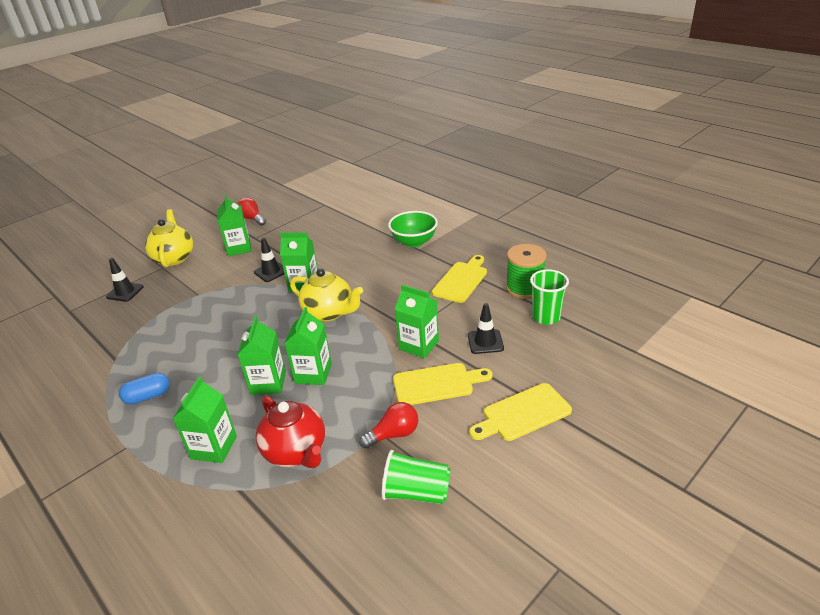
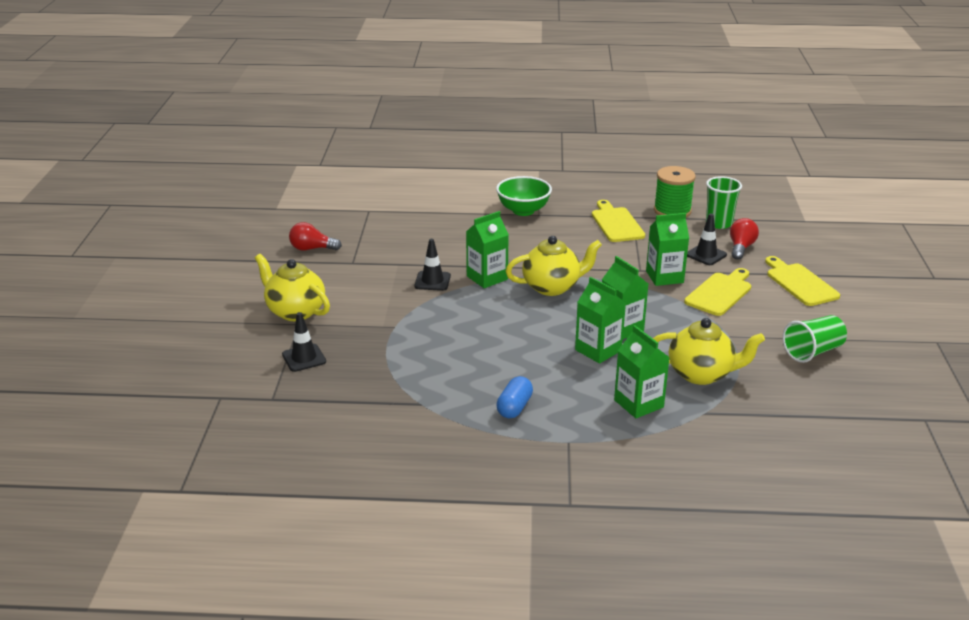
camera: 45 degrees left, 5 degrees down
(239, 248) = (354, 277): green carton -> none
(296, 451) = (701, 374): red teapot -> yellow teapot
(393, 434) = (745, 332): red light bulb -> red light bulb (741, 248)
(523, 413) = (800, 283): yellow cutting board -> yellow cutting board turned 135 degrees clockwise

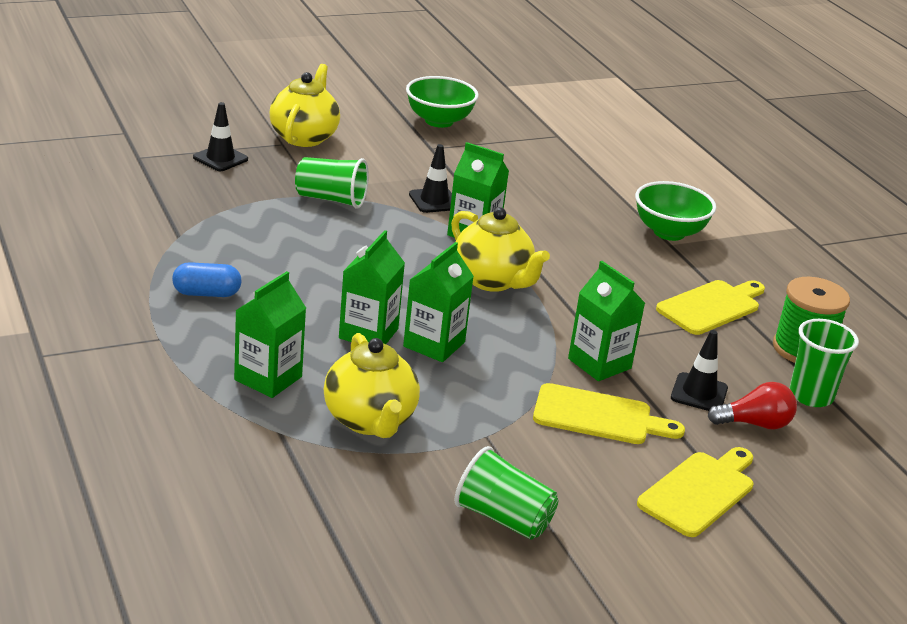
camera: 60 degrees right, 0 degrees up
(312, 249) = (439, 121): red light bulb -> green bowl
(404, 322) = (331, 199): none -> green cup

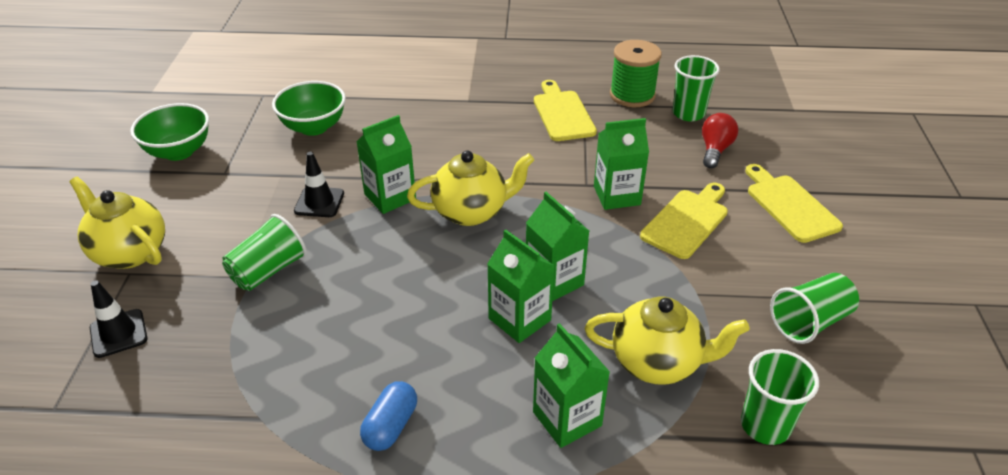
camera: 60 degrees left, 10 degrees up
(333, 496) = (765, 425): none -> green cup
(669, 232) = (451, 95): green bowl -> green bowl (314, 127)
(699, 393) = (671, 161): black traffic cone -> none

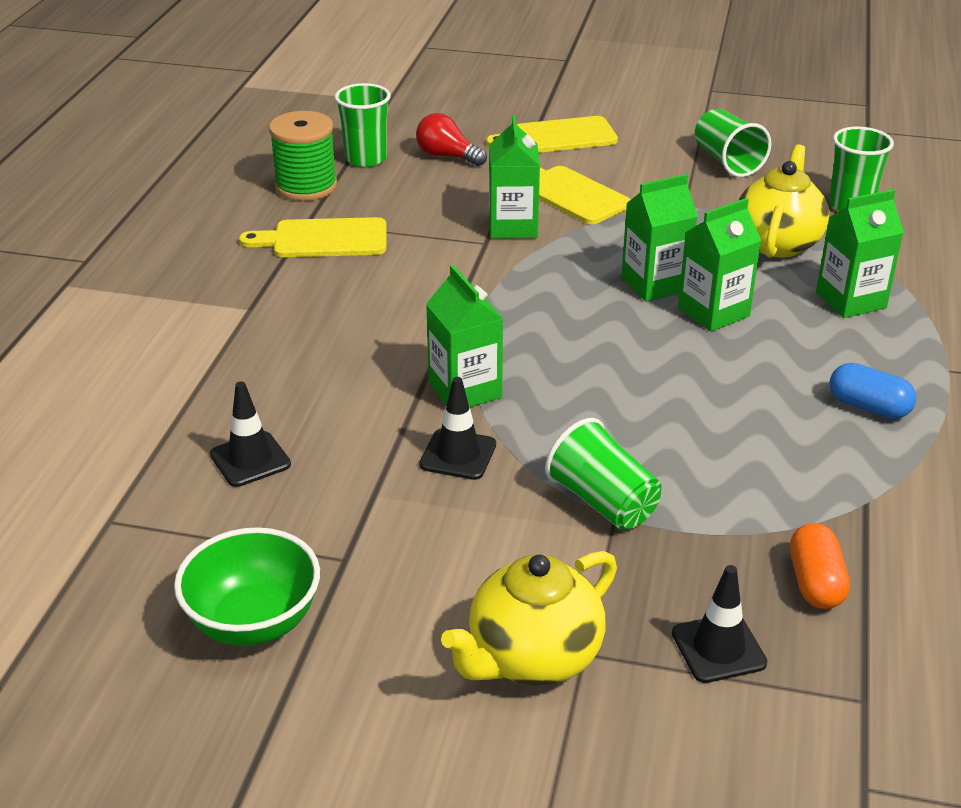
camera: 80 degrees left, 5 degrees down
(172, 384) = (815, 582): none -> orange capsule
(314, 127) = (250, 459): green bowl -> black traffic cone
(471, 212) = (516, 327): yellow teapot -> none

